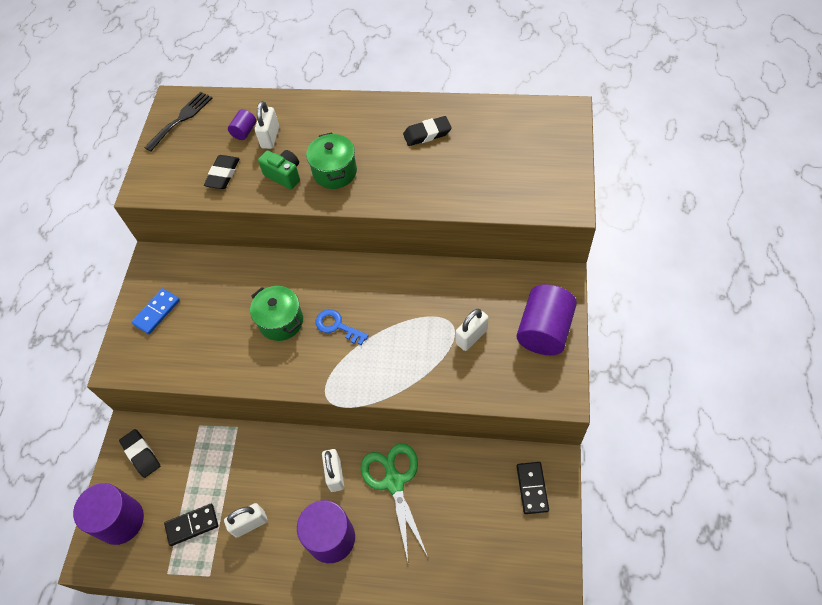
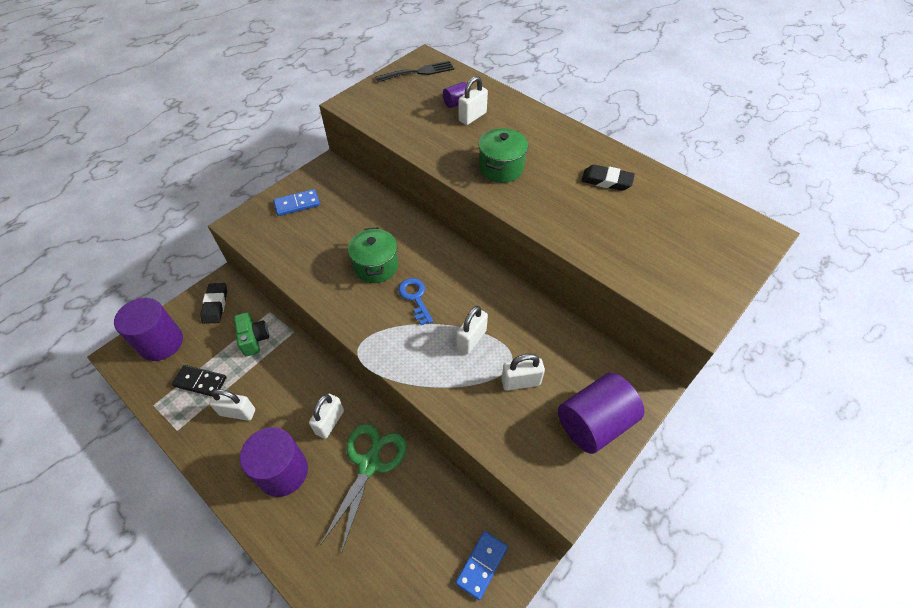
camera: 30 degrees right, 5 degrees down
(223, 174) = (413, 124): black eraser -> none
(284, 175) = (458, 149): green camera -> green camera (254, 339)
(409, 329) = (471, 339): none -> white padlock
(532, 488) = (481, 565): black domino -> blue domino

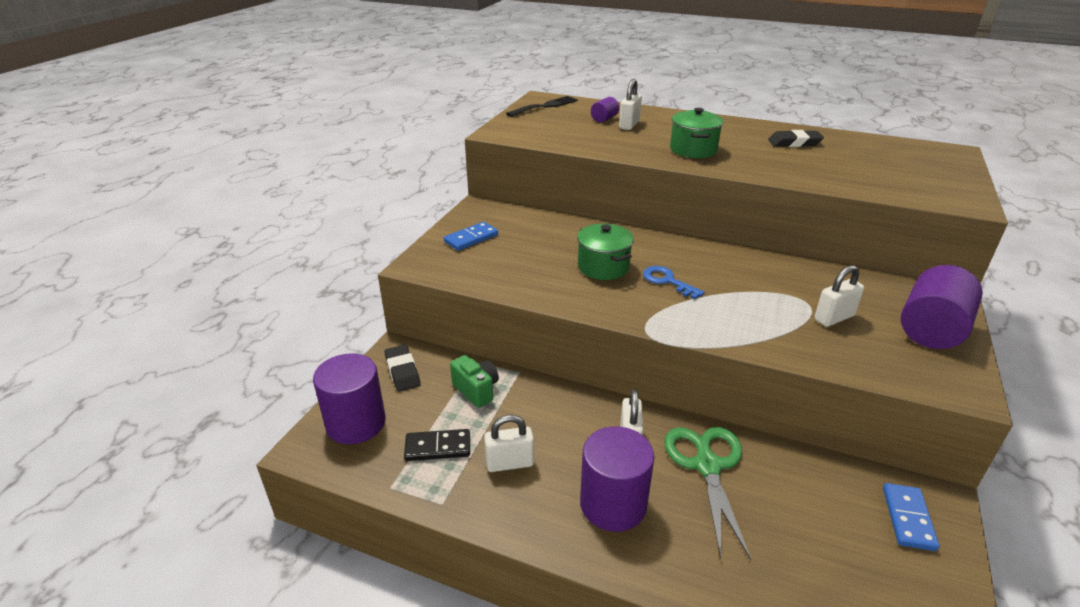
camera: 20 degrees left, 20 degrees down
(471, 339) = (754, 298): white padlock -> none

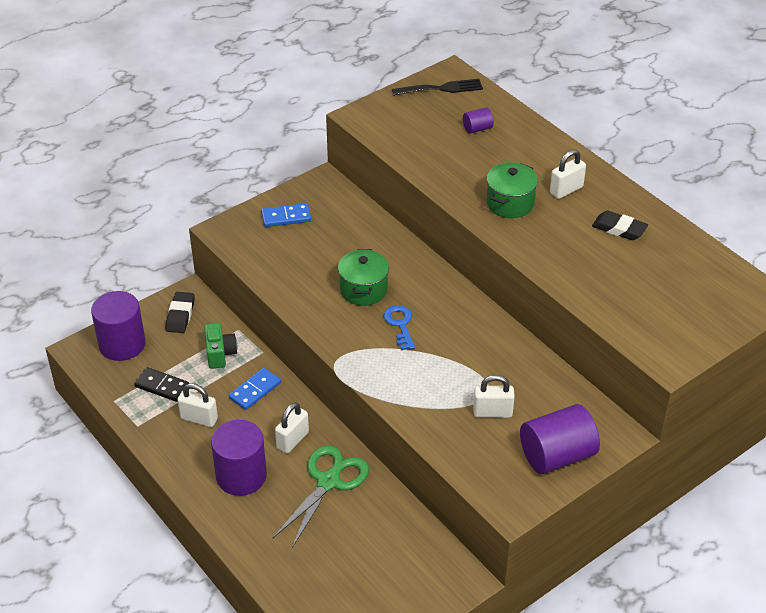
camera: 30 degrees right, 10 degrees up
(629, 125) = (491, 146): white padlock -> white padlock (566, 190)
(908, 518) = (426, 578): blue domino -> blue domino (255, 390)

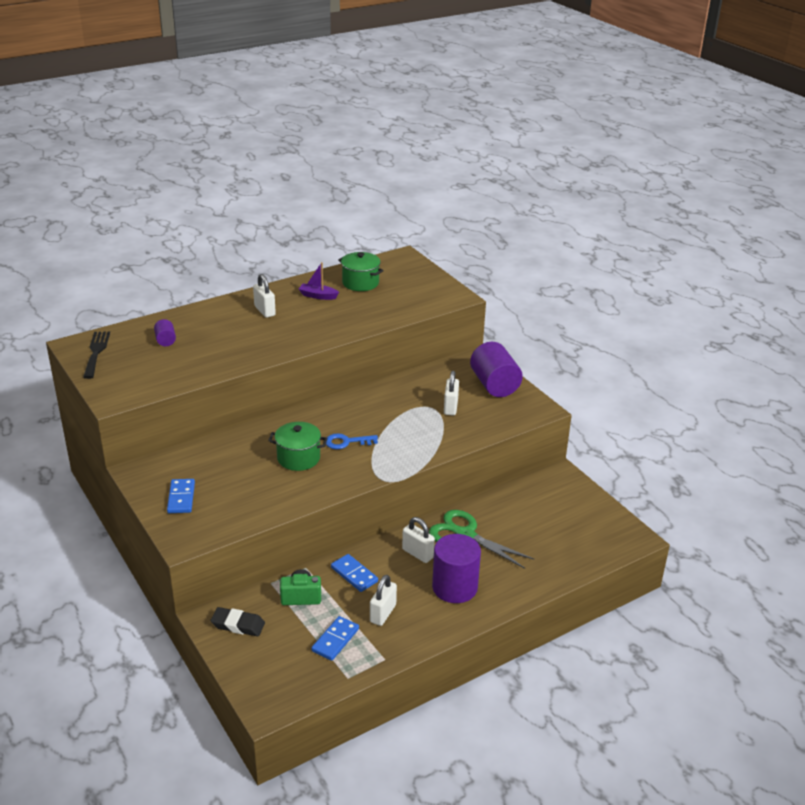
camera: 85 degrees left, 10 degrees down
(122, 344) = (268, 672): purple cylinder -> none
(162, 386) = (335, 640): black domino -> blue domino
(510, 203) = (271, 336): green pot -> green pot (360, 283)
(619, 229) = (318, 296): black eraser -> purple boat

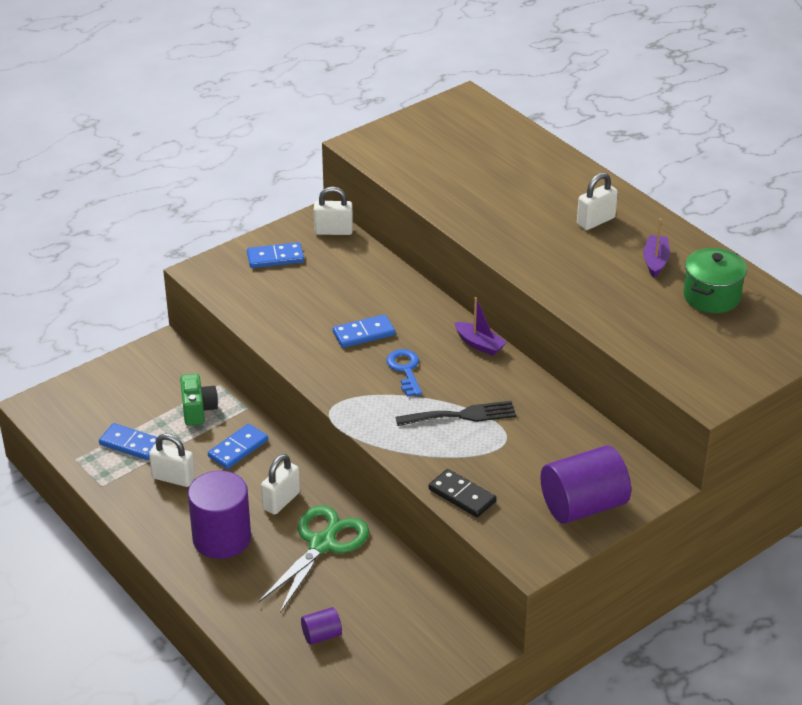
camera: 85 degrees right, 5 degrees up
(96, 352) = (455, 115): black fork -> black fork (462, 415)
(165, 341) = (495, 157): purple cylinder -> purple cylinder (321, 635)
(238, 625) = (152, 369): black eraser -> none
(298, 458) = (364, 334): green pot -> blue domino
(326, 407) = (479, 344): none -> purple boat
(450, 407) = (510, 461): white padlock -> white padlock (333, 231)
(482, 429) = (462, 495): none -> black domino

